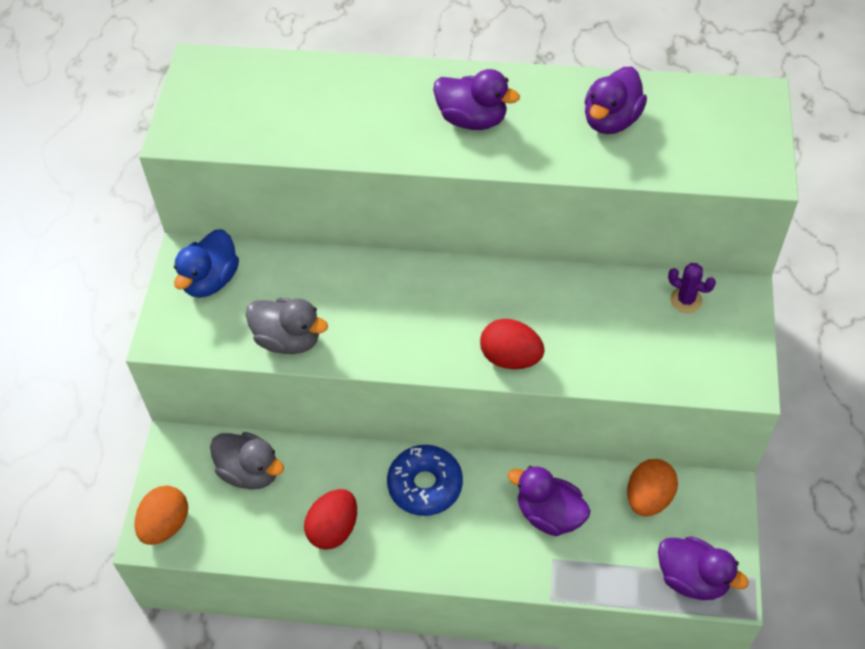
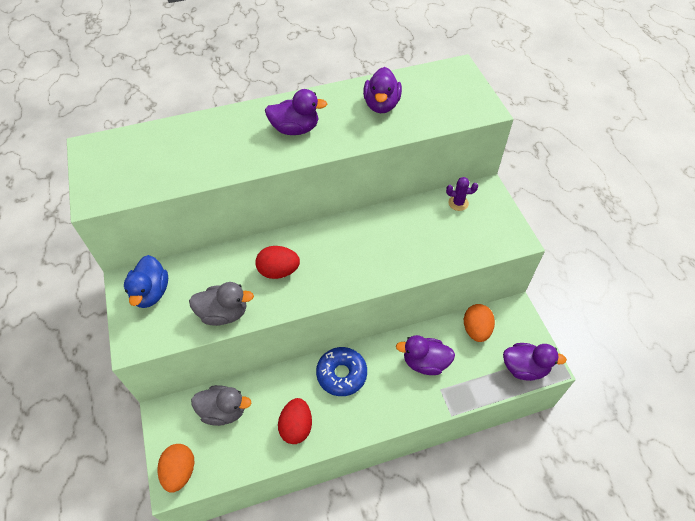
camera: 25 degrees left, 0 degrees up
(510, 358) = (374, 273): red egg -> red egg (279, 271)

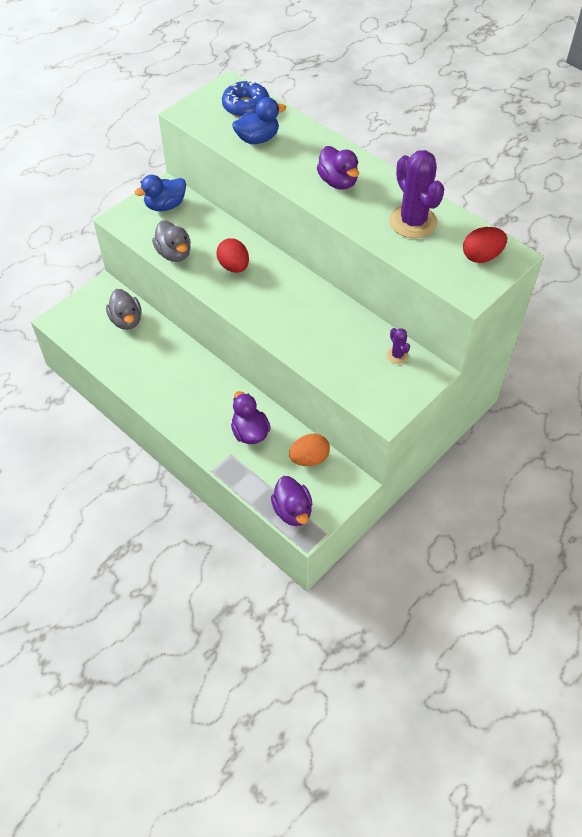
camera: 60 degrees right, 0 degrees up
(180, 471) = (67, 320): orange egg -> none
(188, 159) = (257, 139): none -> blue duck
(296, 427) = (139, 370): red egg -> red egg (481, 256)
(341, 374) = (202, 379): blue donut -> blue donut (246, 106)
(381, 105) = (413, 222): purple duck -> purple cactus

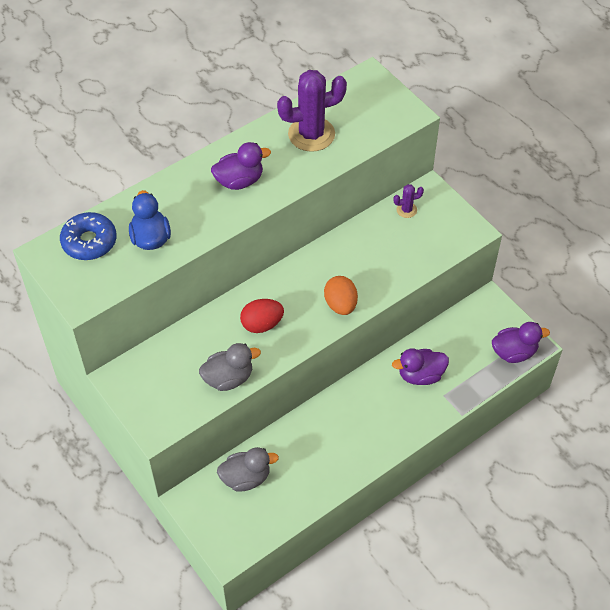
camera: 80 degrees left, 0 degrees up
(165, 205) = (147, 380): blue duck -> none
(309, 458) = (457, 330): orange egg -> orange egg (340, 305)
(481, 256) = (366, 96): red egg -> none

